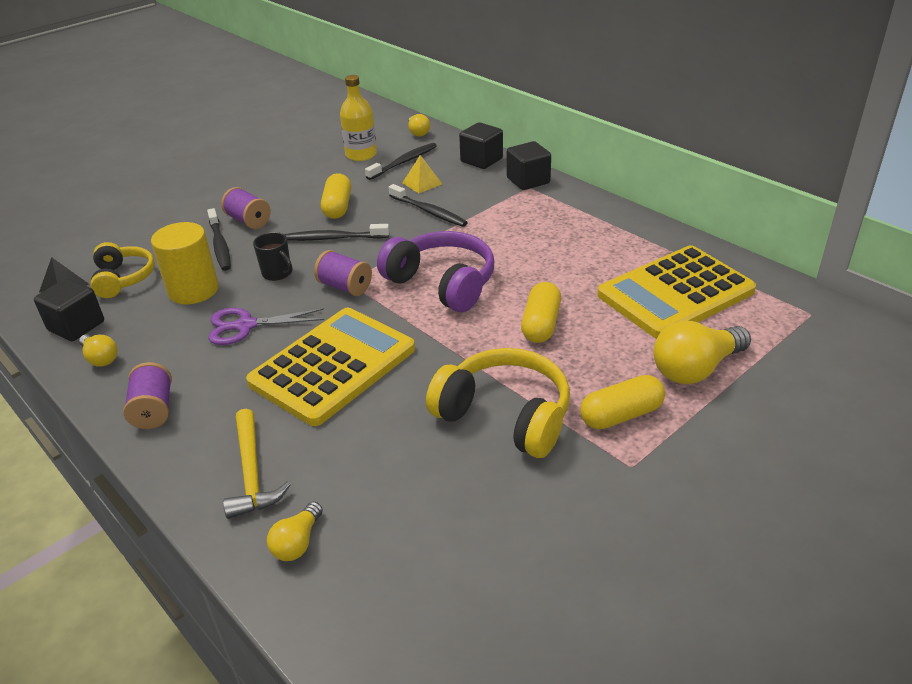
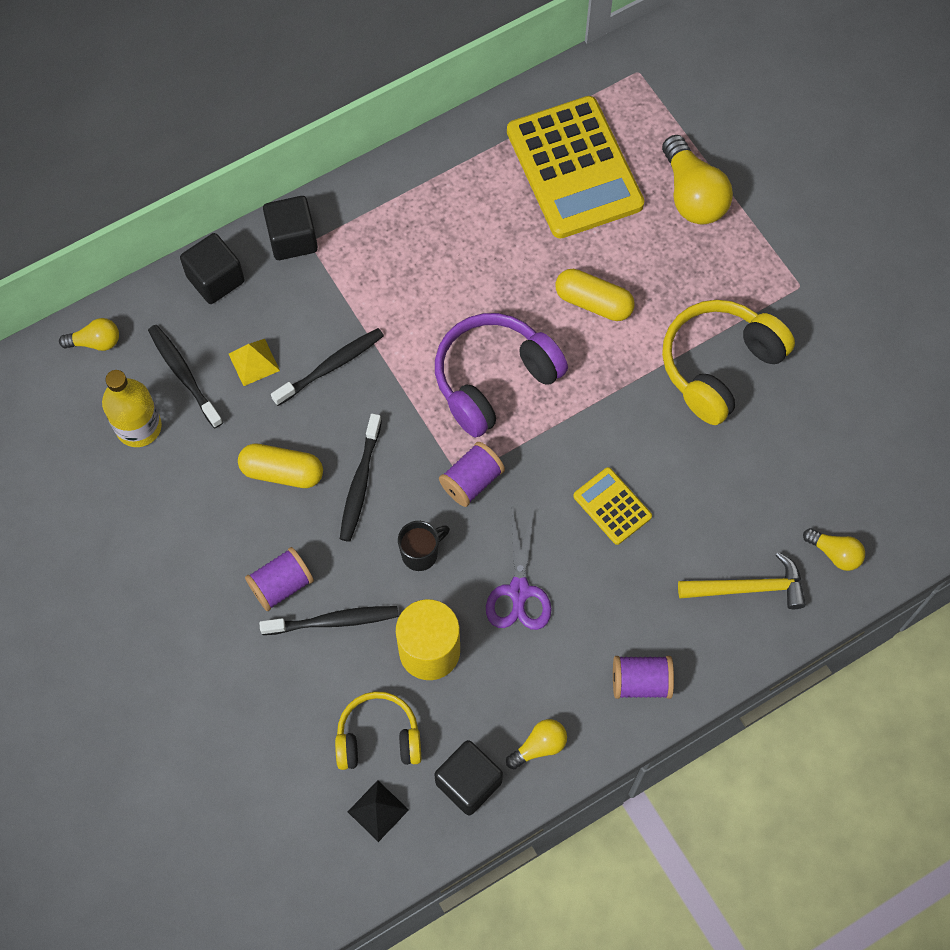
camera: 80 degrees left, 30 degrees up
(333, 366) = (612, 506): yellow calculator -> yellow calculator, size x0.46
(621, 415) = (739, 274): yellow capsule -> none

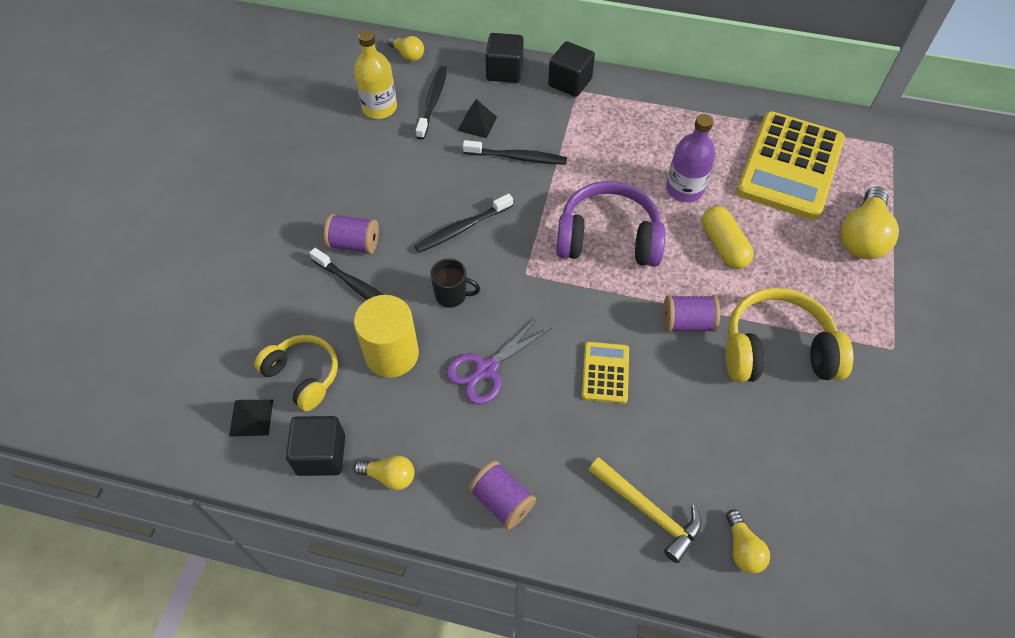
camera: 45 degrees right, 10 degrees down
(254, 362) = (477, 123): yellow pyramid -> black pyramid
(282, 472) = (426, 188): yellow capsule -> none
(472, 481) = (530, 282): purple spool -> purple spool (687, 323)
(509, 271) = (684, 189): none -> purple bottle

